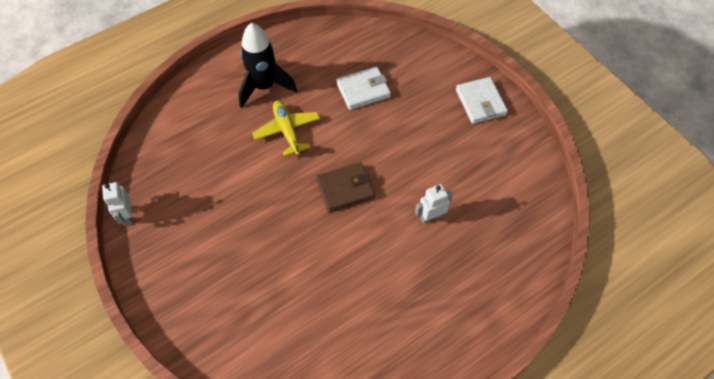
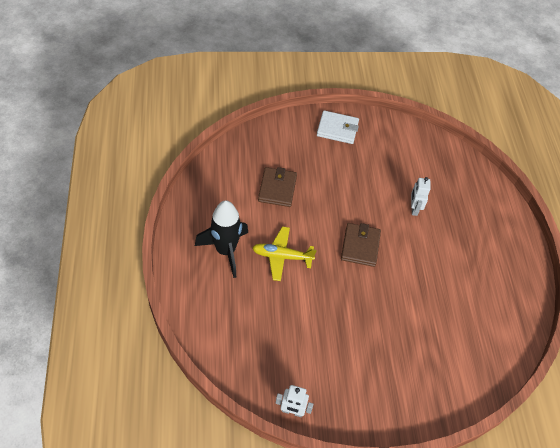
camera: 65 degrees left, 5 degrees down
(363, 90) = (277, 189): white wallet -> brown wallet

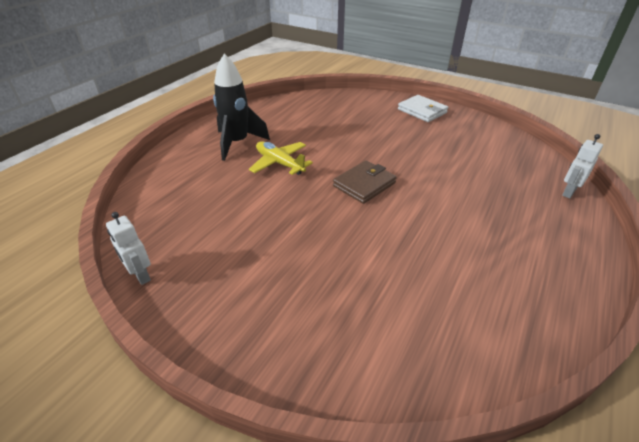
camera: 40 degrees right, 15 degrees down
(277, 189) = (326, 125): brown wallet -> none
(414, 208) = (454, 180): white robot -> white robot (568, 192)

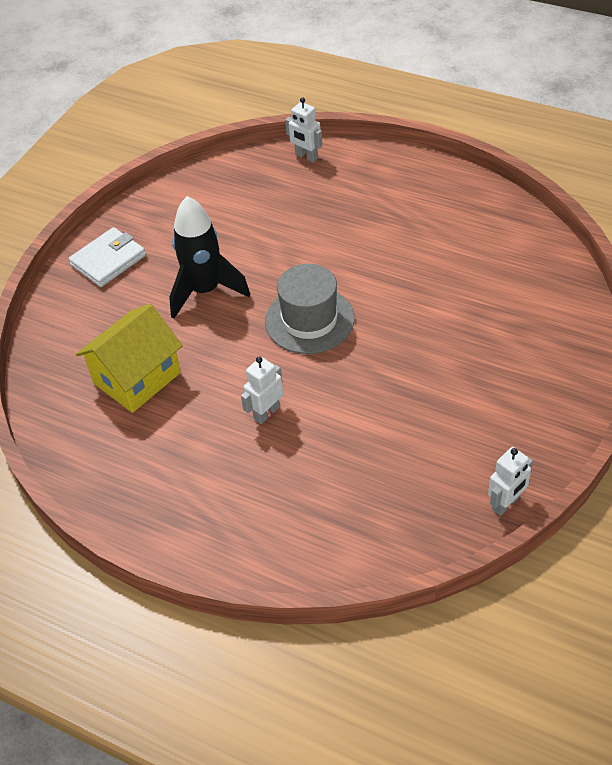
camera: 90 degrees left, 10 degrees up
(237, 143) = (211, 477): black rocket -> black rocket (205, 291)
(280, 163) = (266, 413): yellow plane -> white robot
(321, 121) = (137, 378): none -> yellow house
(364, 184) = (309, 320): brown wallet -> grey hat

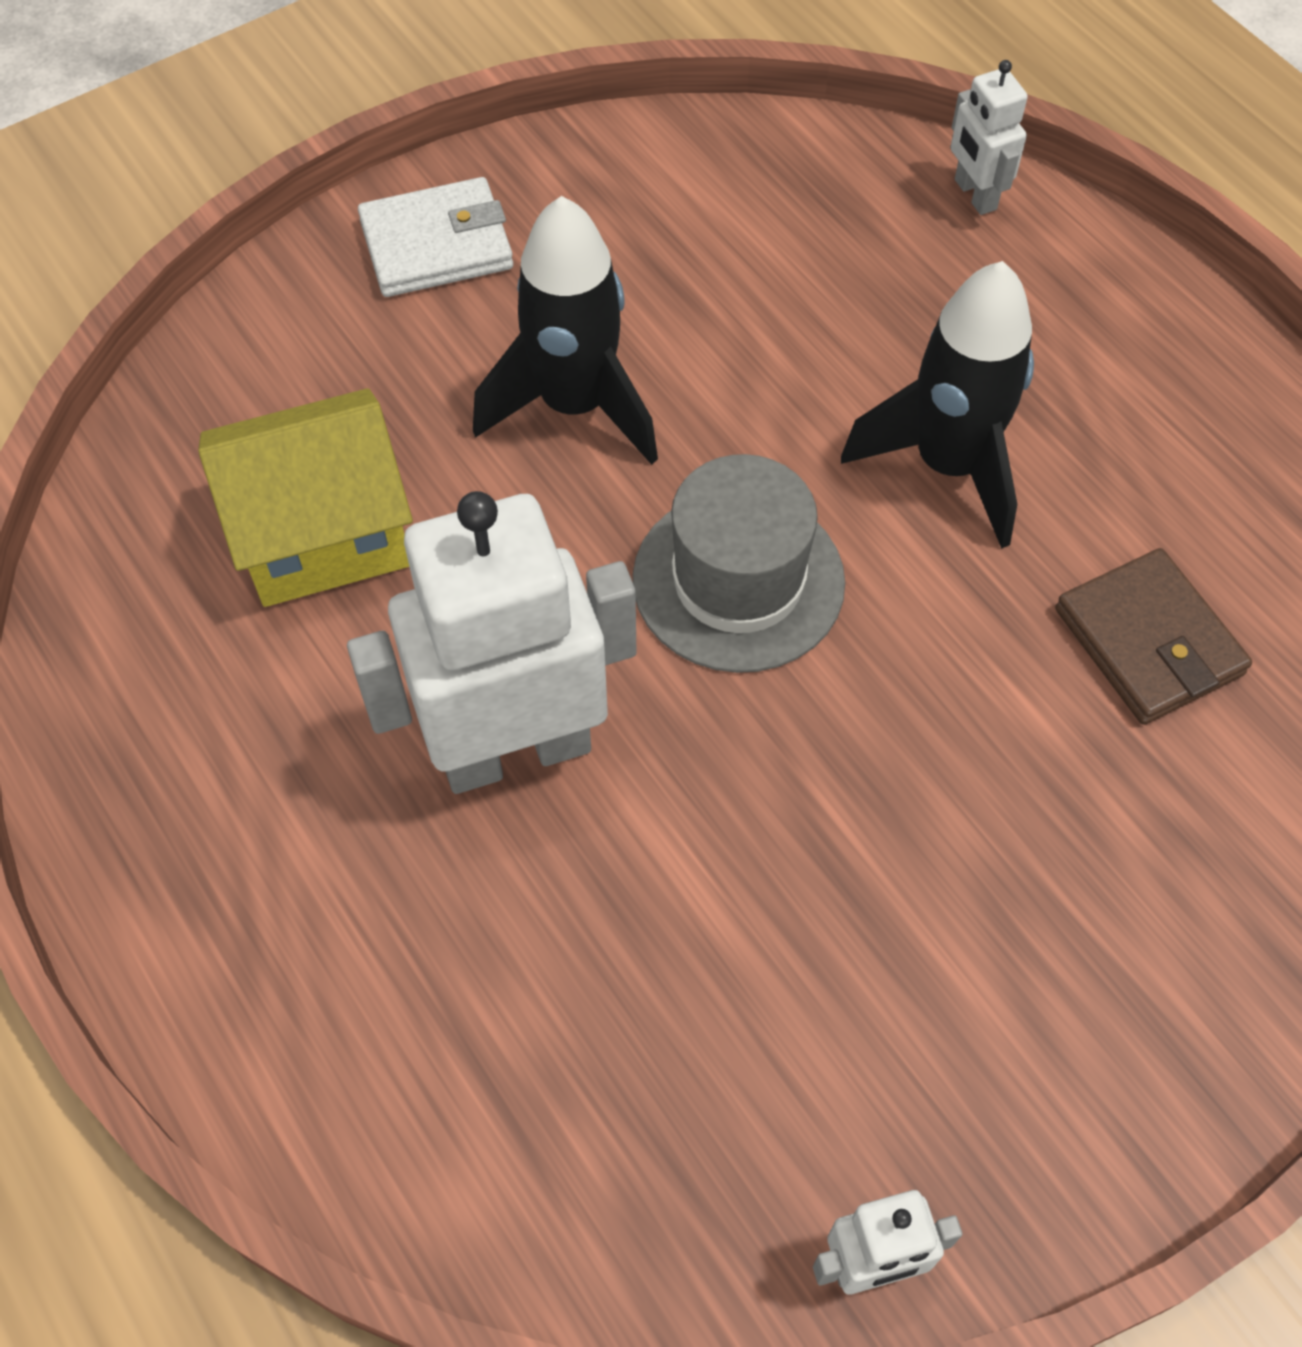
camera: 25 degrees right, 10 degrees up
(266, 413) = (515, 750): white robot -> white robot, size x2.17
(359, 249) = (948, 466): none -> black rocket
(467, 272) = (1148, 642): none -> brown wallet

